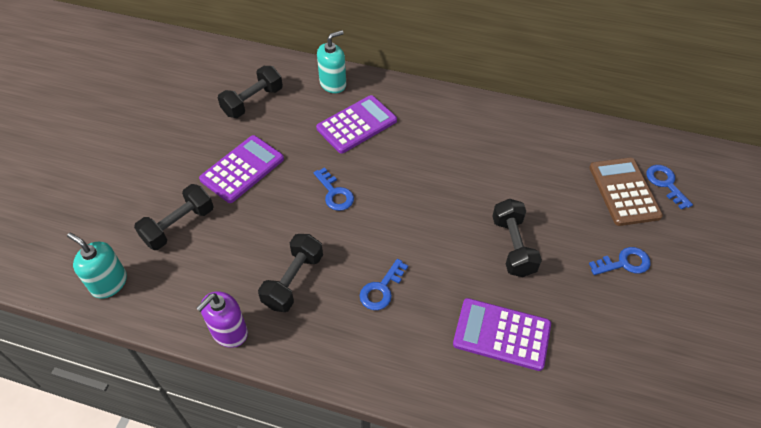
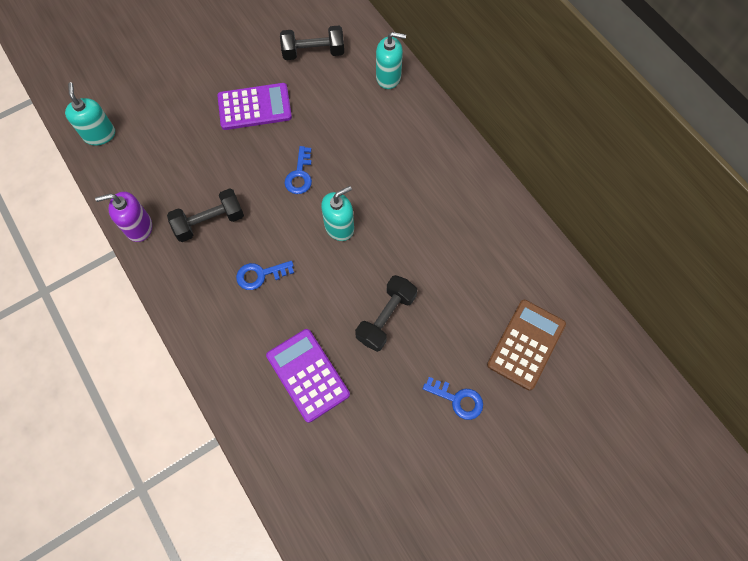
camera: 40 degrees right, 15 degrees up
(179, 226) = (175, 123): black dumbbell -> none
(356, 124) = (371, 127): purple calculator -> none
(407, 209) = (339, 227): none -> turquoise soap dispenser
(665, 183) = (571, 365): blue key -> none

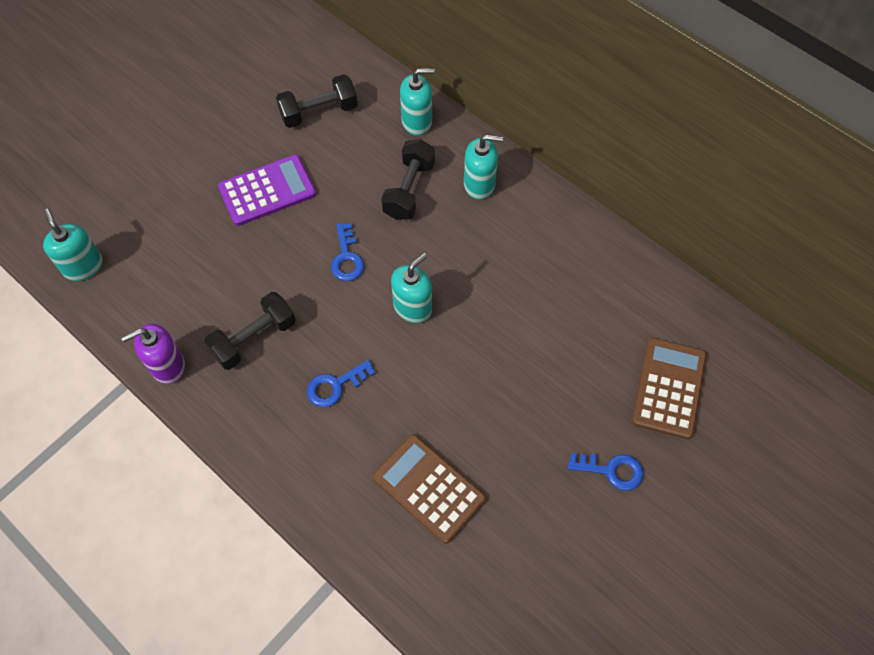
camera: 15 degrees left, 5 degrees down
(307, 375) = (428, 488): purple calculator -> brown calculator
(386, 318) = (500, 398): black dumbbell -> black dumbbell (409, 190)
(423, 140) = (479, 184): none -> turquoise soap dispenser

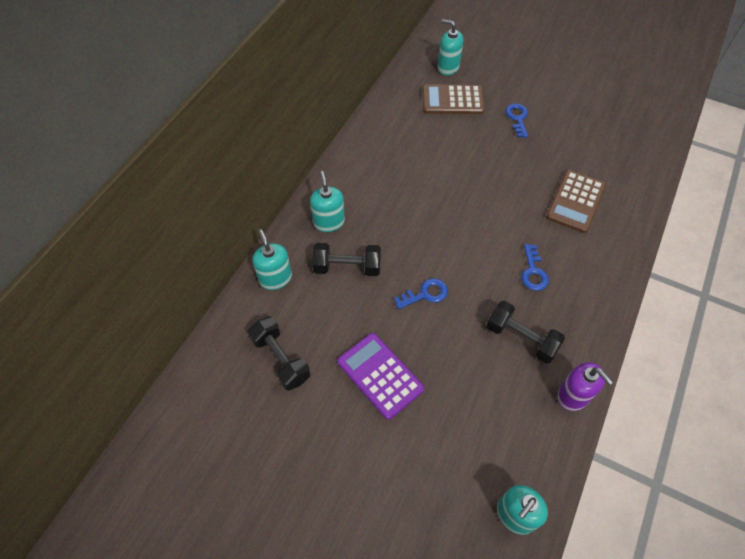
camera: 105 degrees left, 5 degrees down
(335, 386) = (533, 272): blue key -> blue key turned 45 degrees clockwise
(412, 307) = (451, 240): turquoise soap dispenser -> turquoise soap dispenser (448, 67)

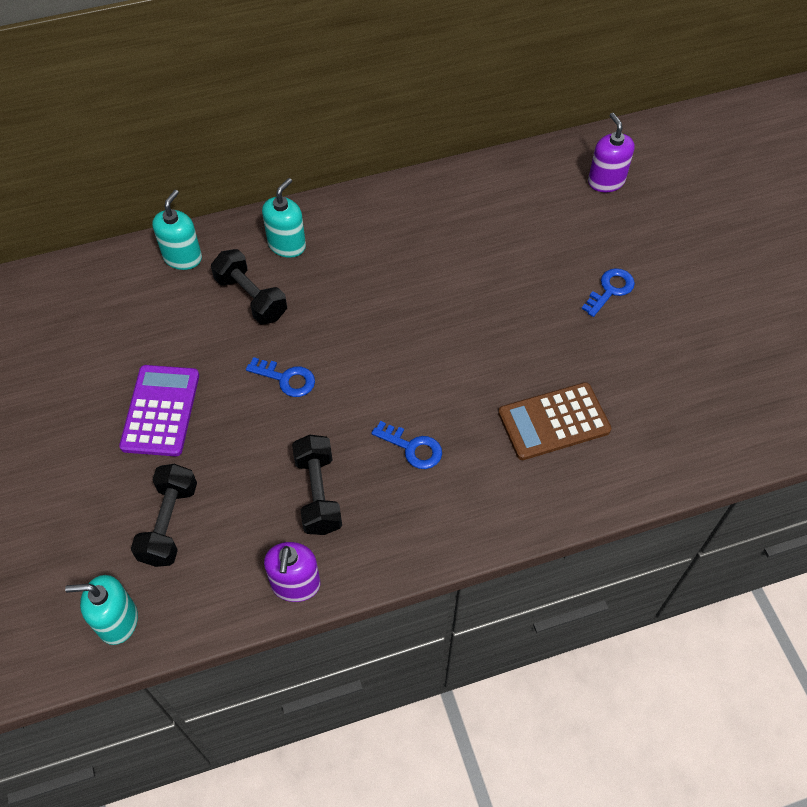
camera: 45 degrees right, 0 degrees up
(281, 359) = (105, 327): black dumbbell -> black dumbbell (169, 523)
(448, 67) = (606, 181): turquoise soap dispenser -> purple soap dispenser
(452, 100) = (563, 219): brown calculator -> none
(533, 272) = (412, 448): blue key -> blue key turned 105 degrees counterclockwise

